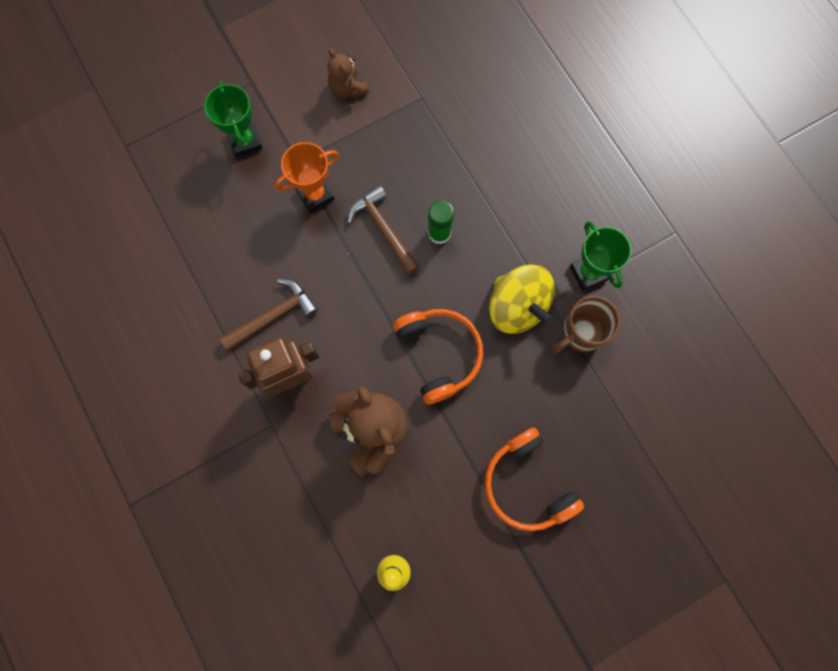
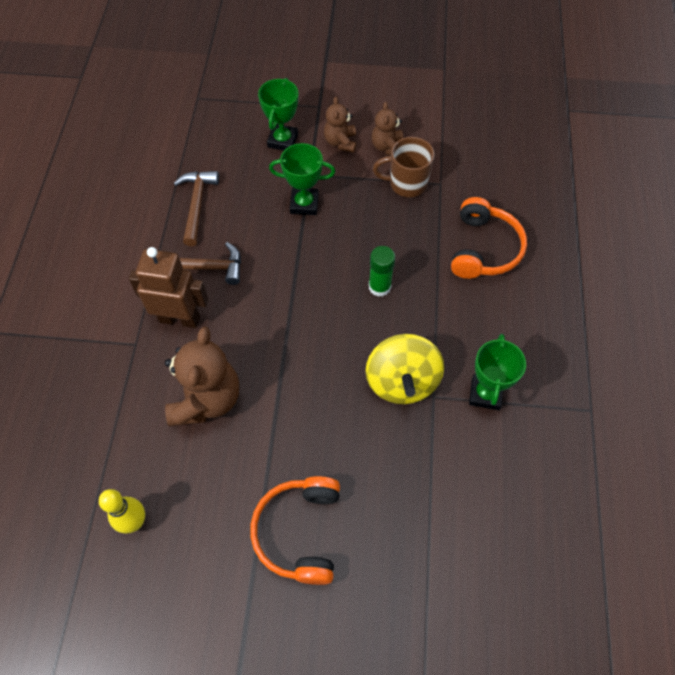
camera: 35 degrees right, 15 degrees down
(300, 109) = (340, 142): none -> brown teddy bear
(315, 195) = (304, 204): orange trophy -> green trophy
(383, 229) = (337, 257): brown hammer -> brown hammer (197, 205)
(439, 354) = (308, 376): orange headphones -> orange headphones (484, 249)
(581, 333) = (442, 438): brown mug -> brown mug (406, 184)

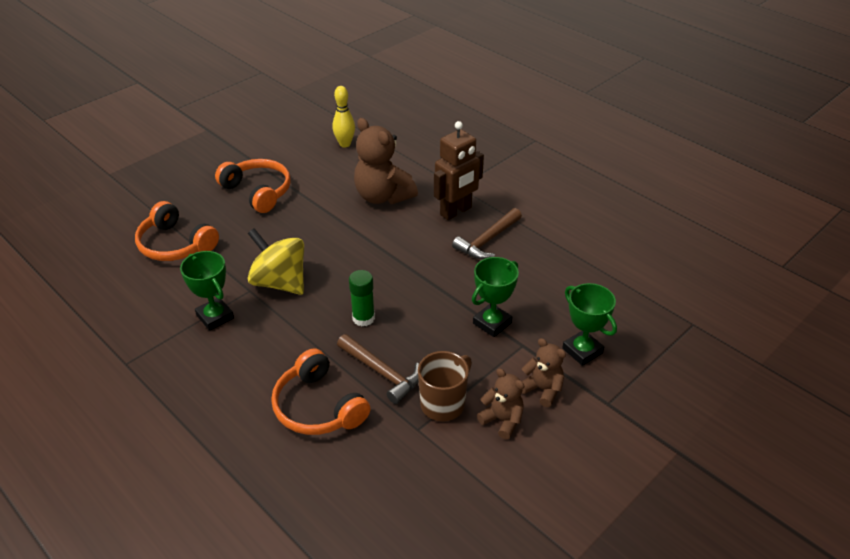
camera: 130 degrees right, 20 degrees down
(197, 205) = (554, 264): brown hammer -> brown hammer (382, 373)
(447, 527) = (175, 245): none -> orange headphones

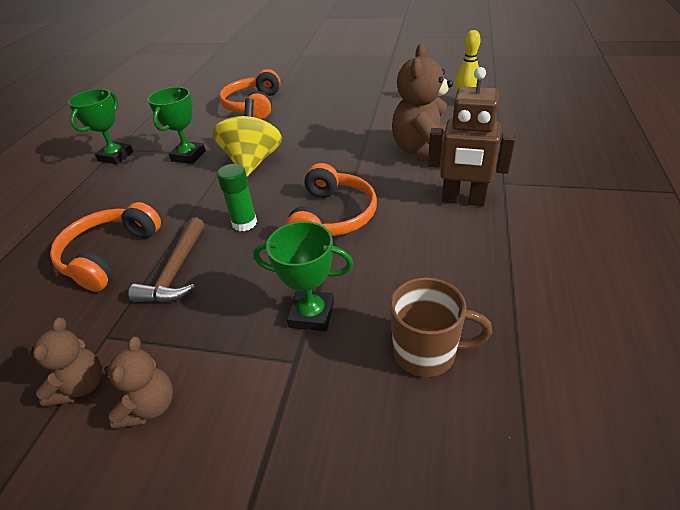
camera: 60 degrees right, 0 degrees up
(258, 192) = (350, 102): orange headphones -> orange headphones (332, 216)
(443, 404) = (153, 338): brown mug -> brown mug (426, 353)
(487, 240) = (446, 243): brown hammer -> none
(542, 389) = (226, 423): brown teddy bear -> brown teddy bear (81, 386)
(582, 351) = (332, 434): green trophy -> green trophy (115, 156)

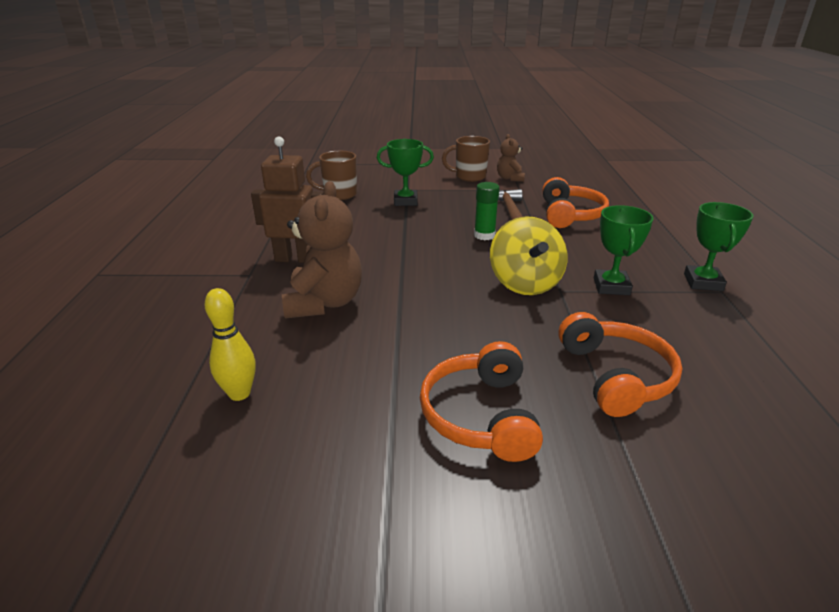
camera: 165 degrees right, 10 degrees down
(149, 406) = (469, 177): brown teddy bear -> brown mug
(332, 216) = (411, 243): orange headphones -> orange headphones (480, 415)

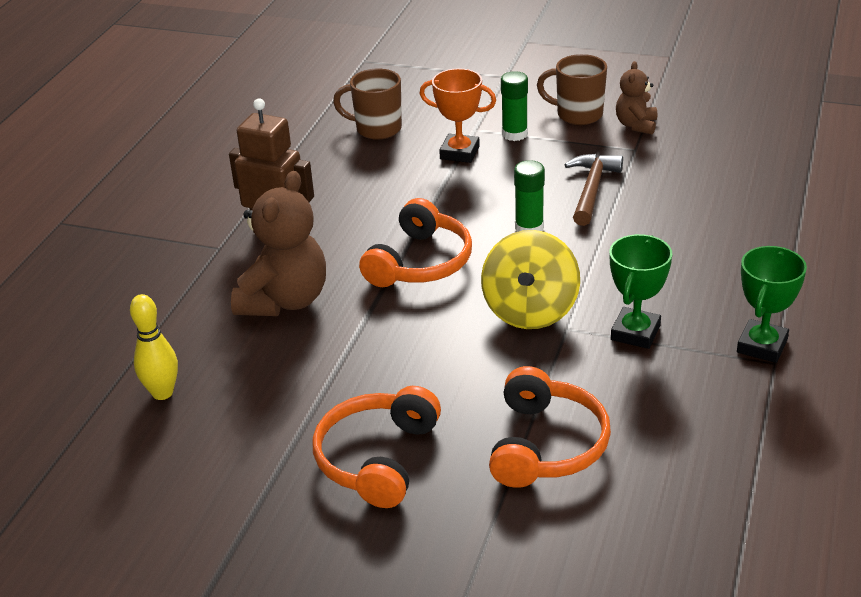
camera: 20 degrees right, 5 degrees up
(405, 201) = (459, 153): green trophy -> orange trophy
(436, 189) = (514, 134): none -> green glue stick
(570, 215) = (673, 208): orange headphones -> orange headphones (420, 262)

